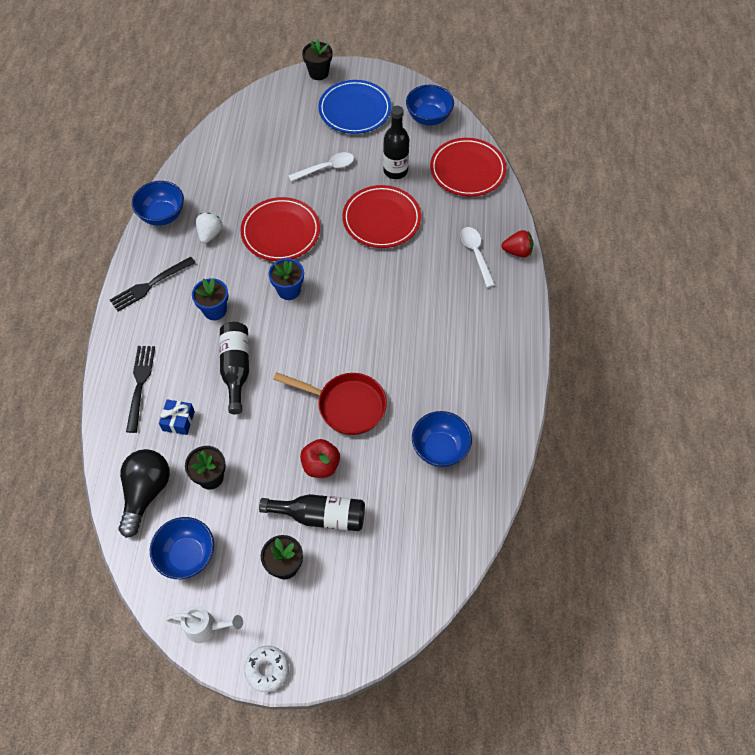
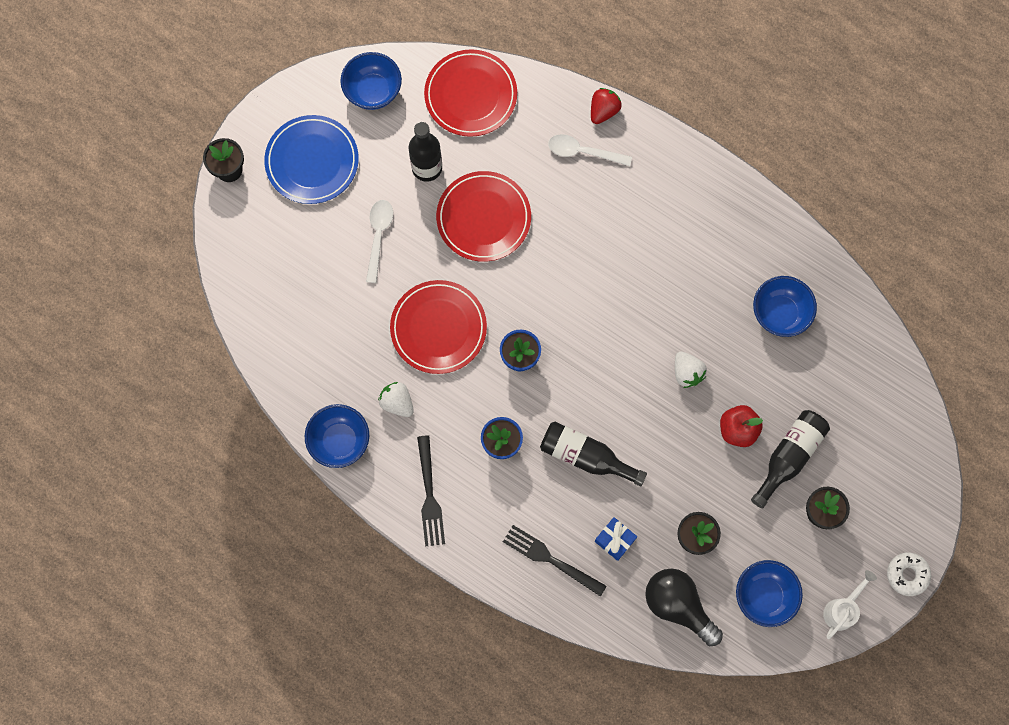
camera: 60 degrees left, 15 degrees up
(346, 405) = (687, 373): red pan -> white strawberry

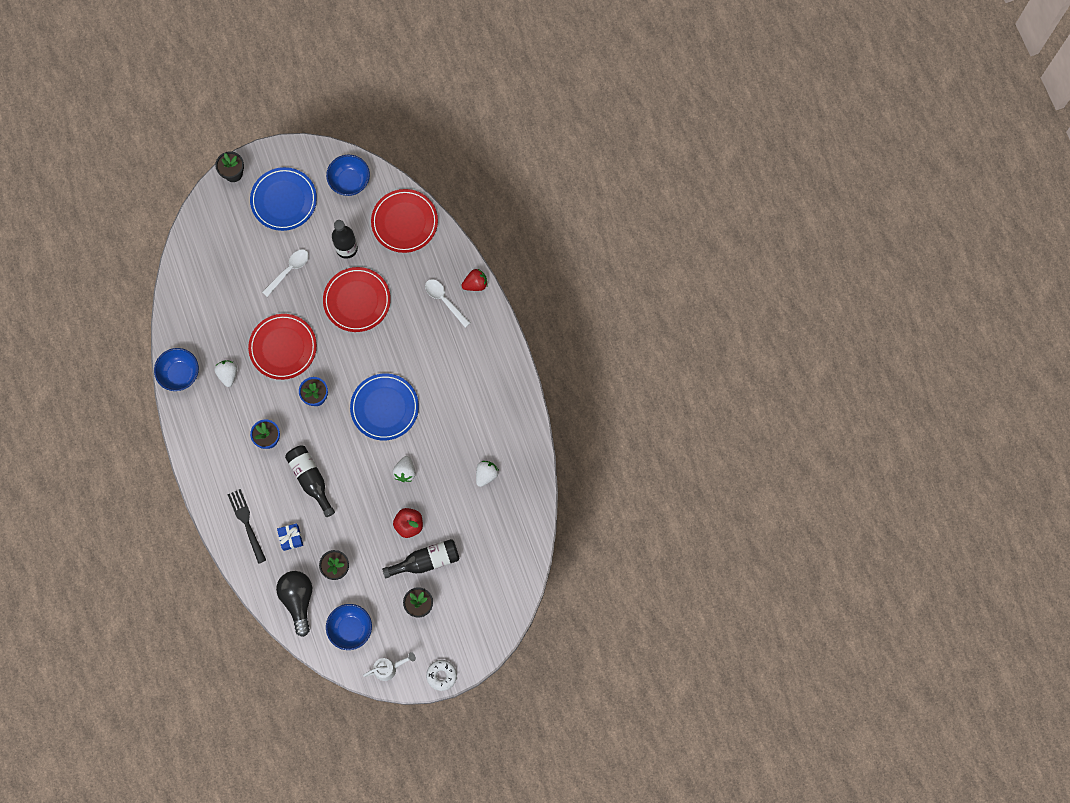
camera: 35 degrees right, 0 degrees up
(429, 495) = (206, 440): black fork -> none
(608, 317) = (384, 408): none -> blue plate
(780, 313) = (486, 475): blue bowl -> white strawberry

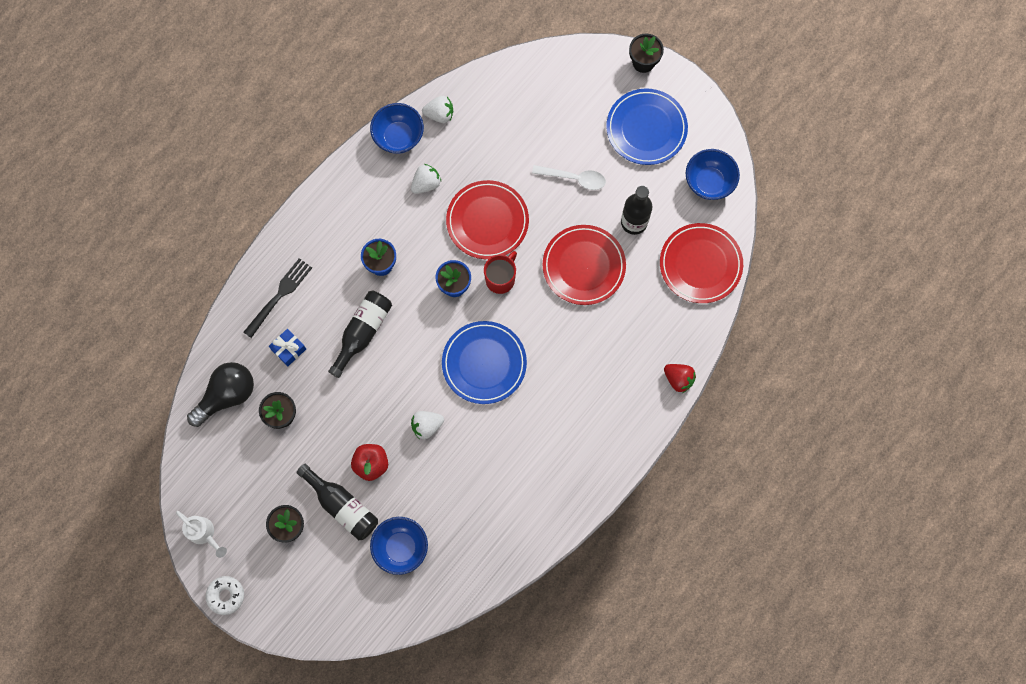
camera: 60 degrees right, 0 degrees up
(331, 362) = (500, 279): none -> red mug
(350, 629) = (225, 468): blue bowl -> blue bowl (401, 547)
(444, 300) = (639, 357): white spoon -> none
(486, 475) = (473, 515): white strawberry -> white strawberry (439, 114)

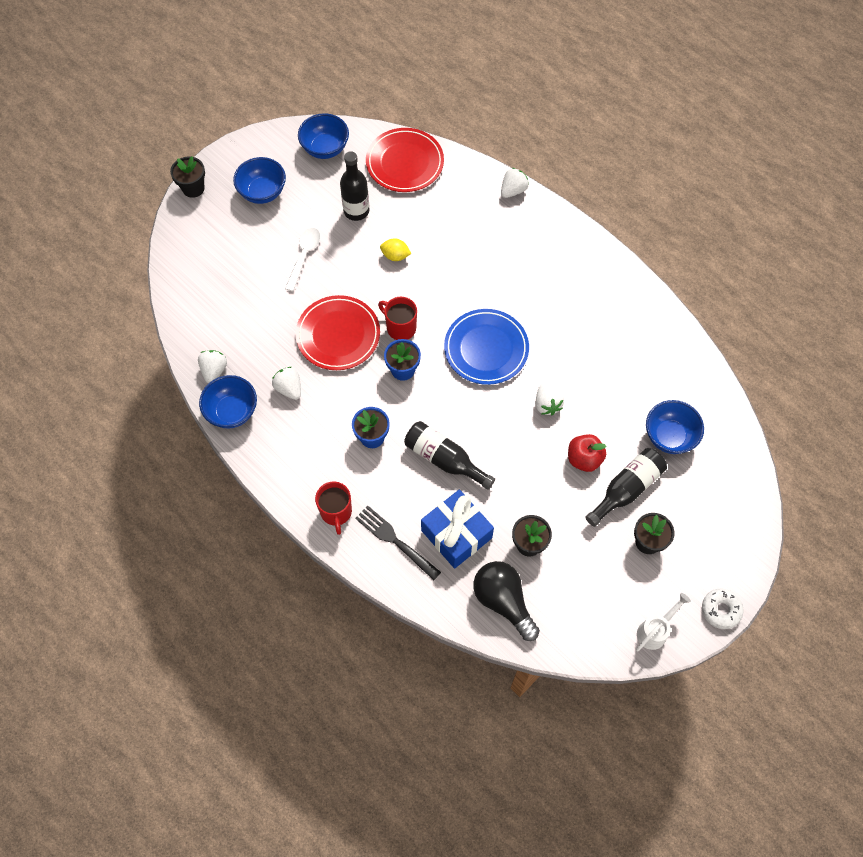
camera: 85 degrees left, 10 degrees down
(288, 349) = (456, 534): blue gift -> blue gift, size x1.88
(304, 241) = (336, 512): none -> red mug
(583, 266) = (395, 256): red plate -> yellow lemon
(646, 128) = (262, 192): blue plate -> blue bowl
(678, 379) = (513, 190): red strawberry -> white strawberry

